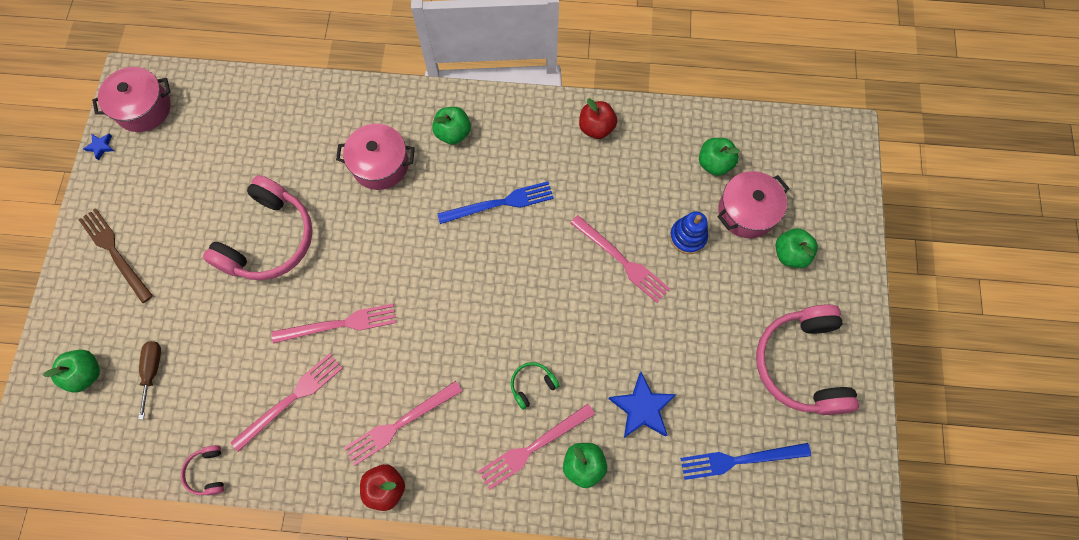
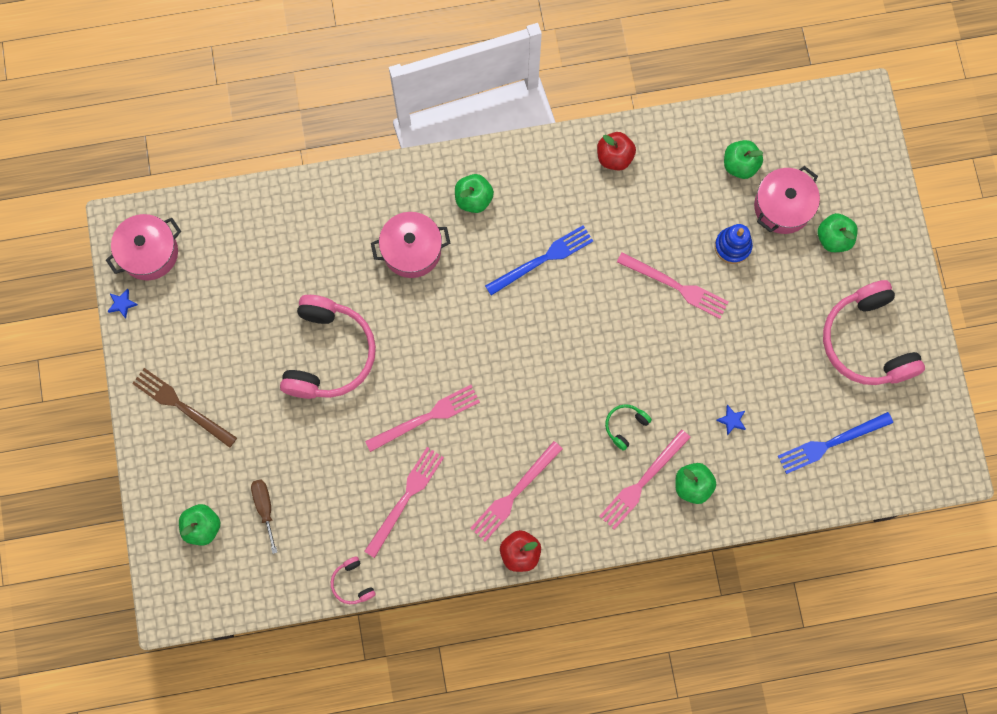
camera: 15 degrees left, 5 degrees up
(642, 408) = (731, 420): blue star -> blue star, size x0.48

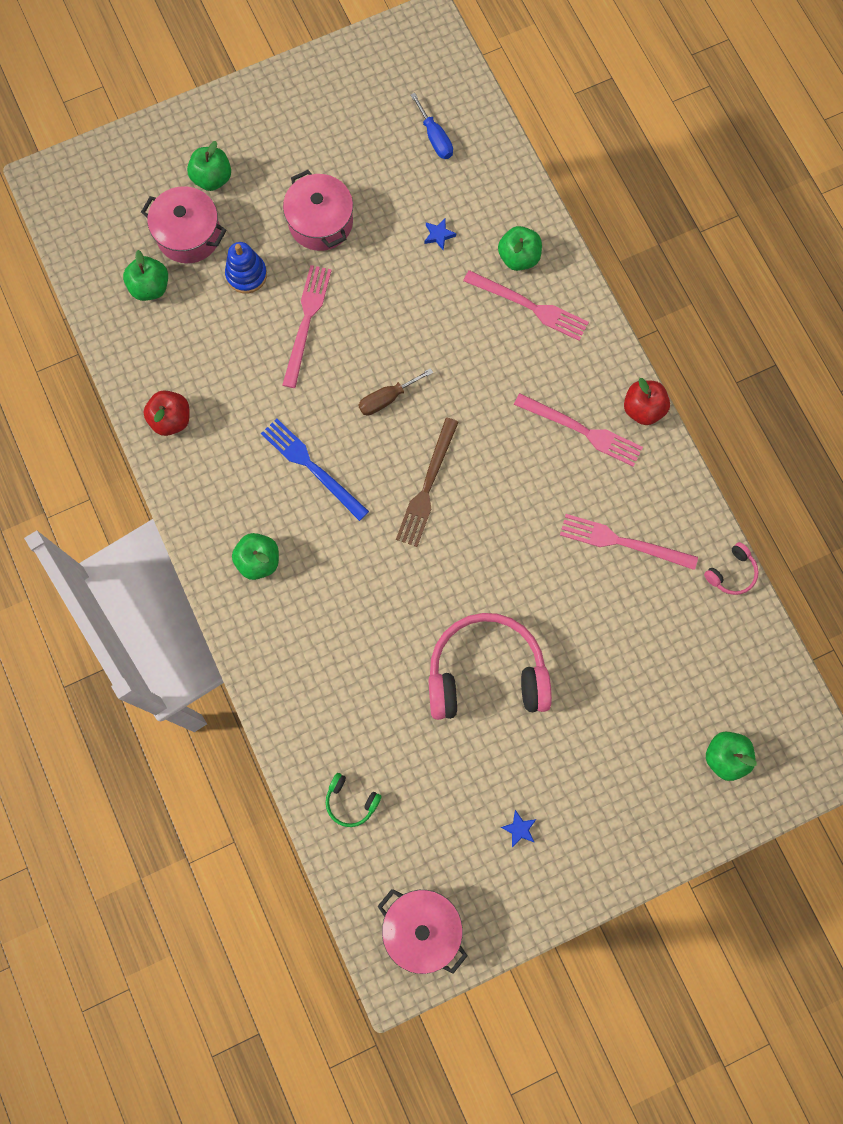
camera: 105 degrees left, 0 degrees up
(122, 304) = (494, 940): blue star -> blue star (519, 829)
(181, 406) = (596, 826): brown fork -> brown fork (427, 486)
(265, 508) = (681, 693): brown screwdriver -> brown screwdriver (387, 398)
(411, 250) = (338, 614): pink pot -> pink pot (320, 222)
(426, 417) = (527, 544): pink fork -> none
(625, 426) = (475, 337): green headphones -> green headphones (351, 801)
(831, 443) = (435, 138): blue fork -> blue screwdriver
(867, 341) = (318, 125): pink headphones -> none

